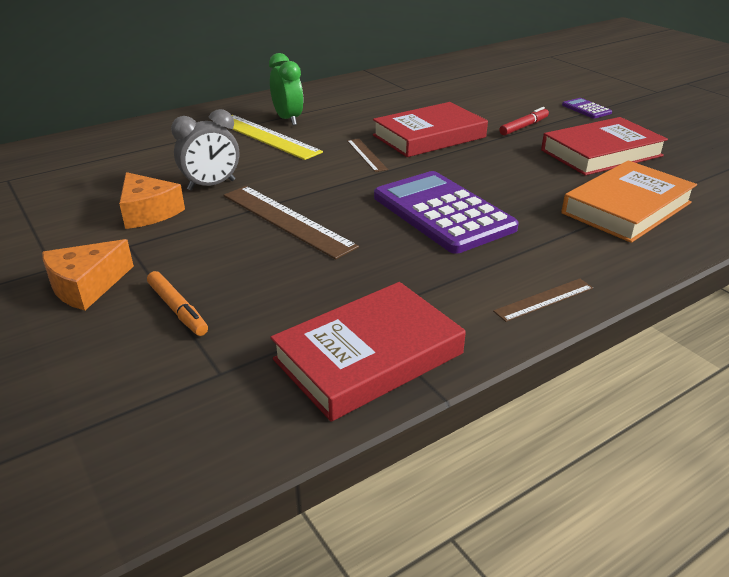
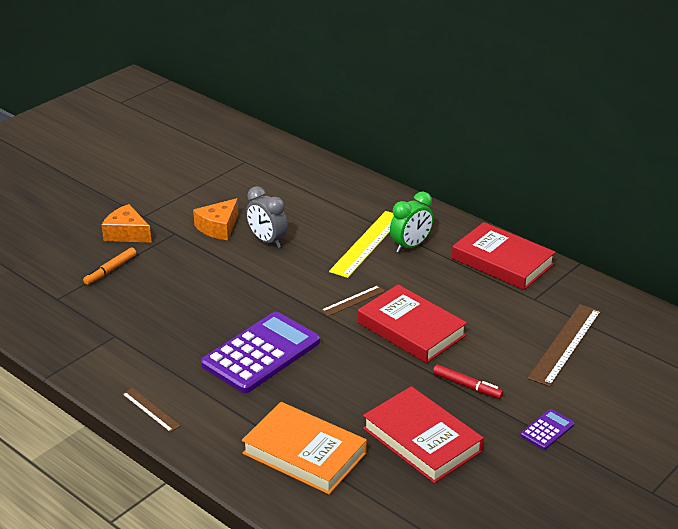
camera: 75 degrees right, 0 degrees up
(286, 220) = (225, 285): brown ruler -> brown ruler (565, 344)
(368, 356) = (78, 345): red book -> red book (502, 261)

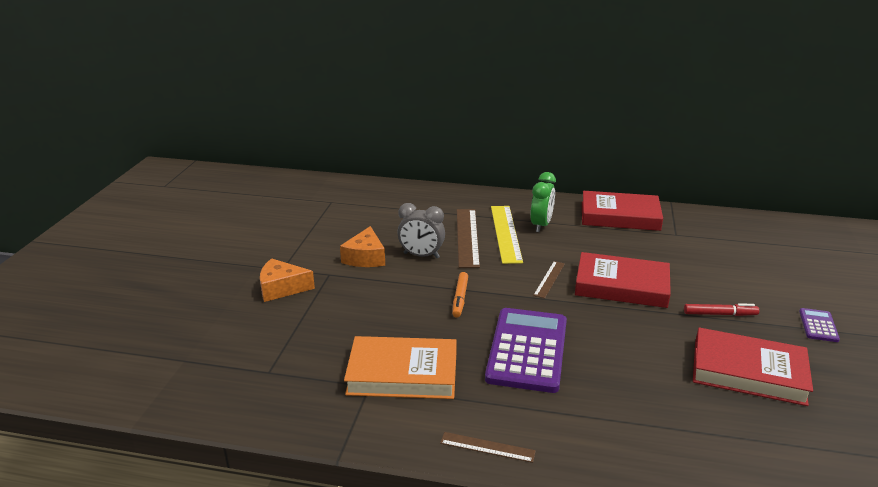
camera: 30 degrees left, 5 degrees down
(110, 270) = (299, 325): orange marker -> orange marker (460, 298)
(304, 453) = (676, 427): orange book -> orange book (402, 374)
(565, 344) = (739, 258): brown ruler -> brown ruler (467, 237)

